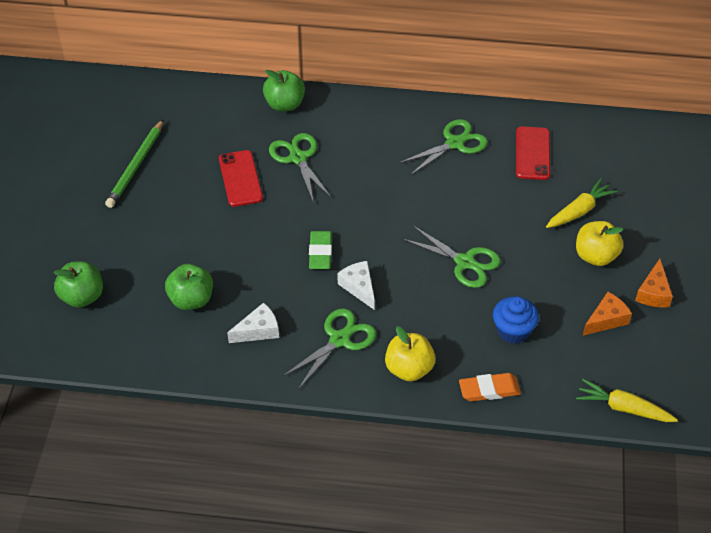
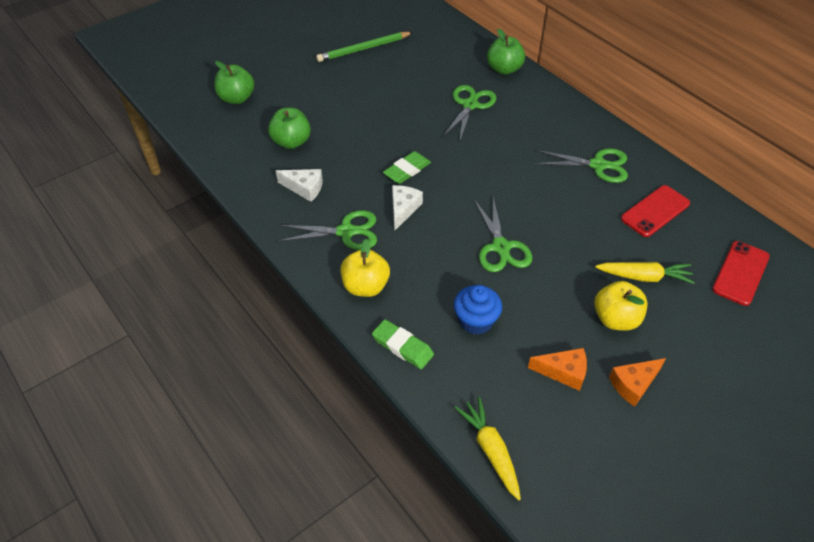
camera: 45 degrees right, 0 degrees up
(240, 178) = (416, 94): red phone -> red phone (740, 273)
(489, 389) = (402, 346): orange eraser -> green eraser

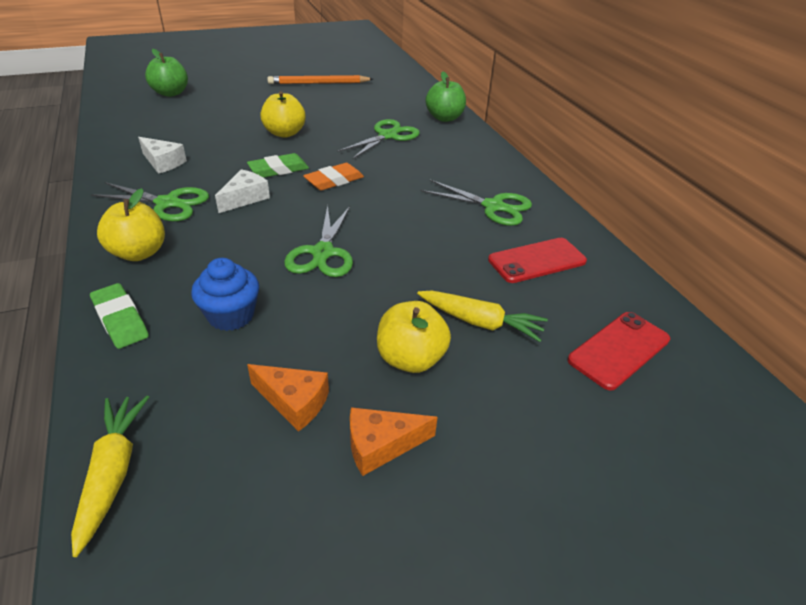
camera: 15 degrees right, 10 degrees down
(291, 142) = (187, 129): green apple -> none
(364, 49) = (319, 83): green pencil -> orange pencil
(380, 125) = (284, 133): none -> yellow apple
(460, 170) = (334, 180): none -> orange eraser

